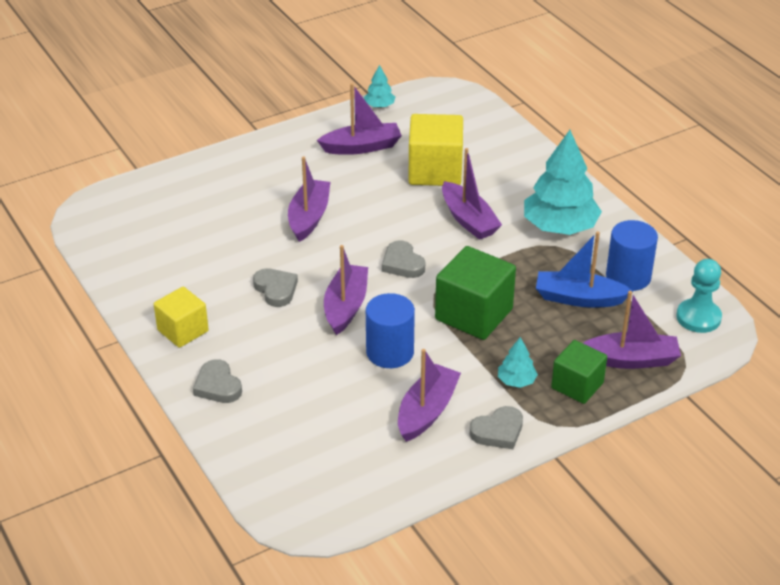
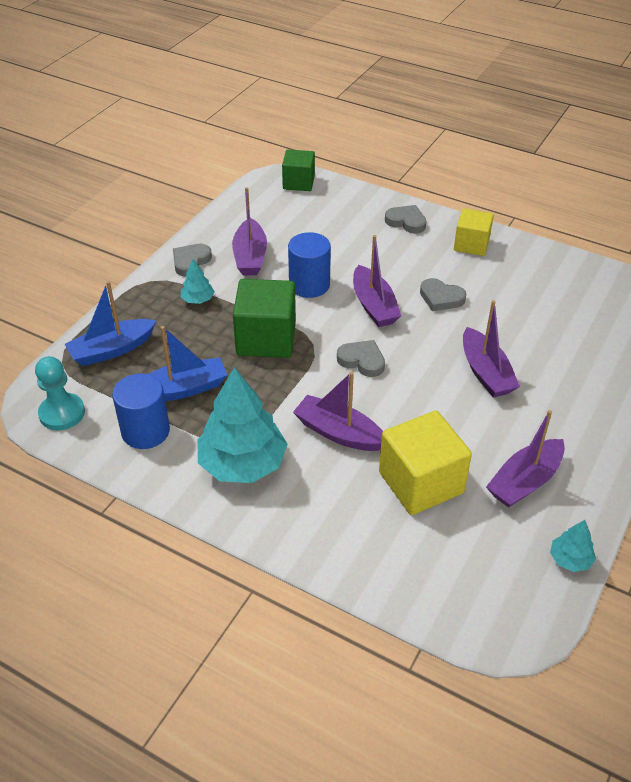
camera: 150 degrees right, 5 degrees up
(577, 385) = (148, 313): green cube -> green cube (298, 182)
(630, 360) = (112, 350): purple boat -> blue boat

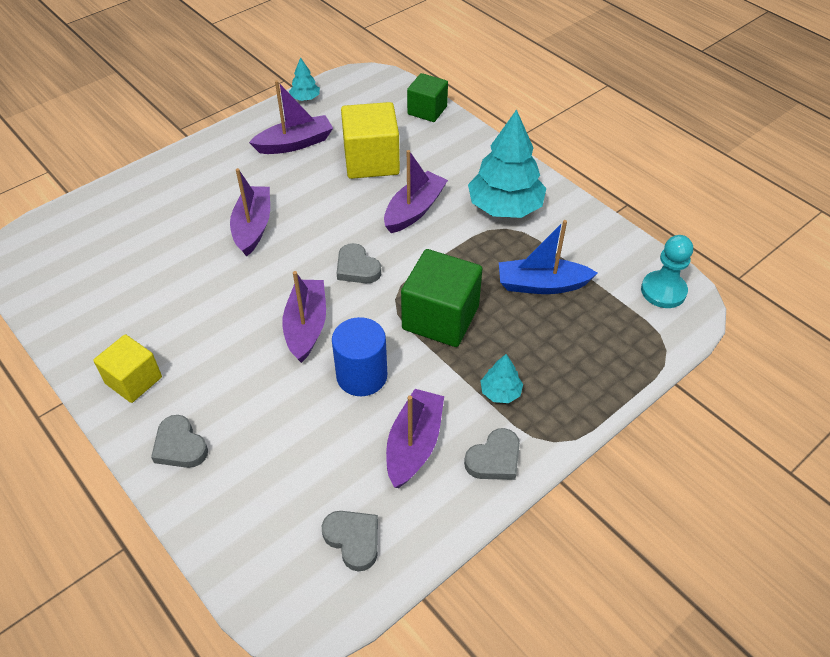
camera: 160 degrees left, 5 degrees up
(112, 350) = (610, 349): blue boat -> none
(145, 431) = (584, 254): blue cylinder -> none
(298, 182) = (277, 589): green cube -> green cube (427, 110)
(339, 433) = (414, 210): purple boat -> purple boat turned 105 degrees counterclockwise
(441, 298) = (229, 316): grey heart -> grey heart (353, 540)

